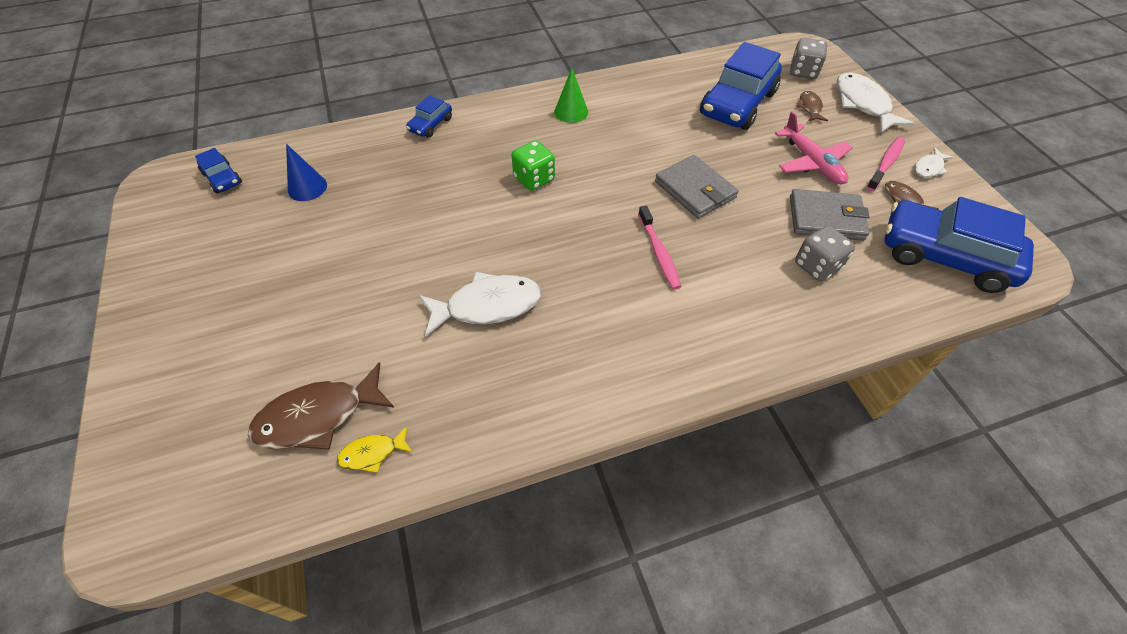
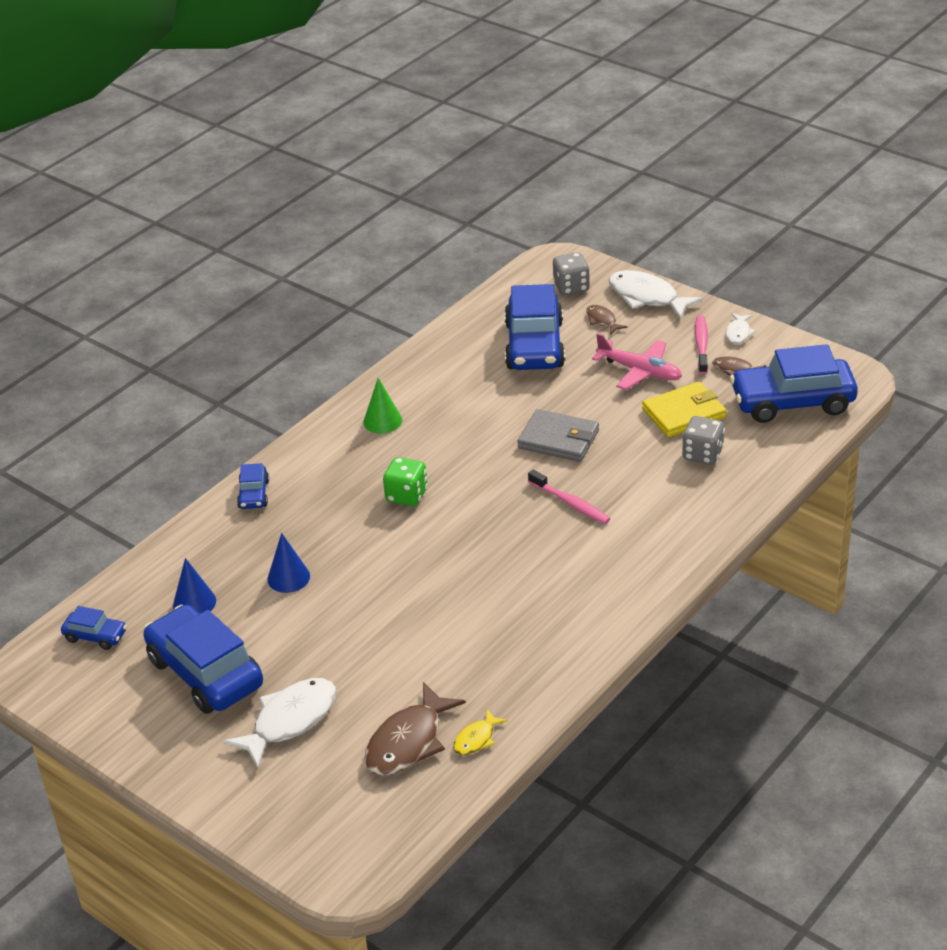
camera: 30 degrees left, 15 degrees down
(252, 250) = (205, 672): none -> blue car
(387, 202) = (288, 577): none -> blue cone
(487, 305) = (466, 608): white fish -> white fish (290, 720)
(826, 218) = (683, 413): grey wallet -> yellow wallet

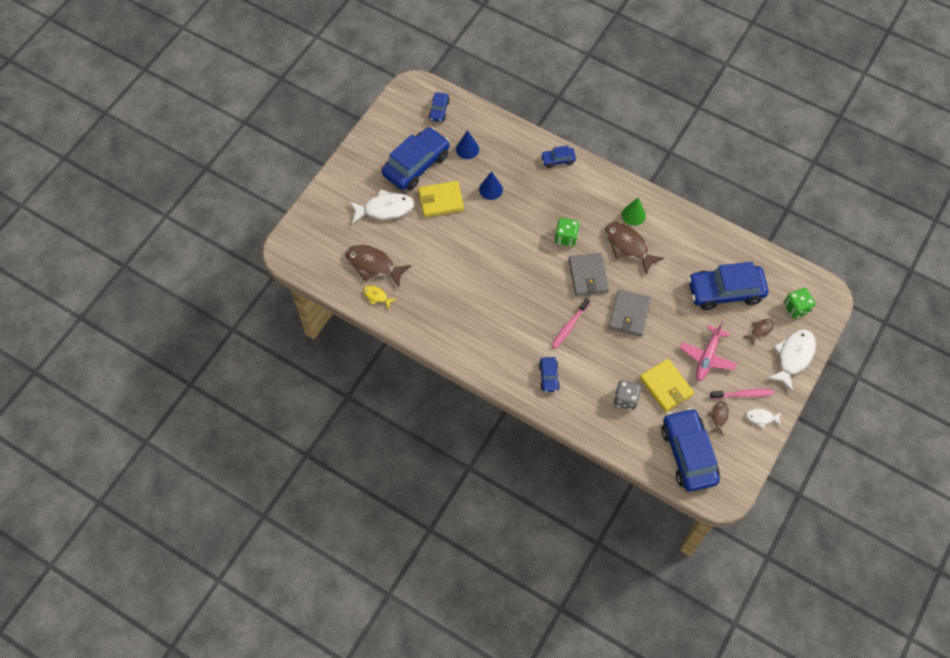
camera: 80 degrees right, 25 degrees up
(290, 720) = (385, 209): white fish -> white fish turned 45 degrees counterclockwise
(293, 642) = (441, 200): none -> yellow wallet
(438, 431) = (628, 246): none -> brown fish
(482, 476) = (588, 276): none -> grey wallet
(571, 287) = (796, 308): grey dice -> green dice
(658, 531) = (549, 377): none -> blue car

